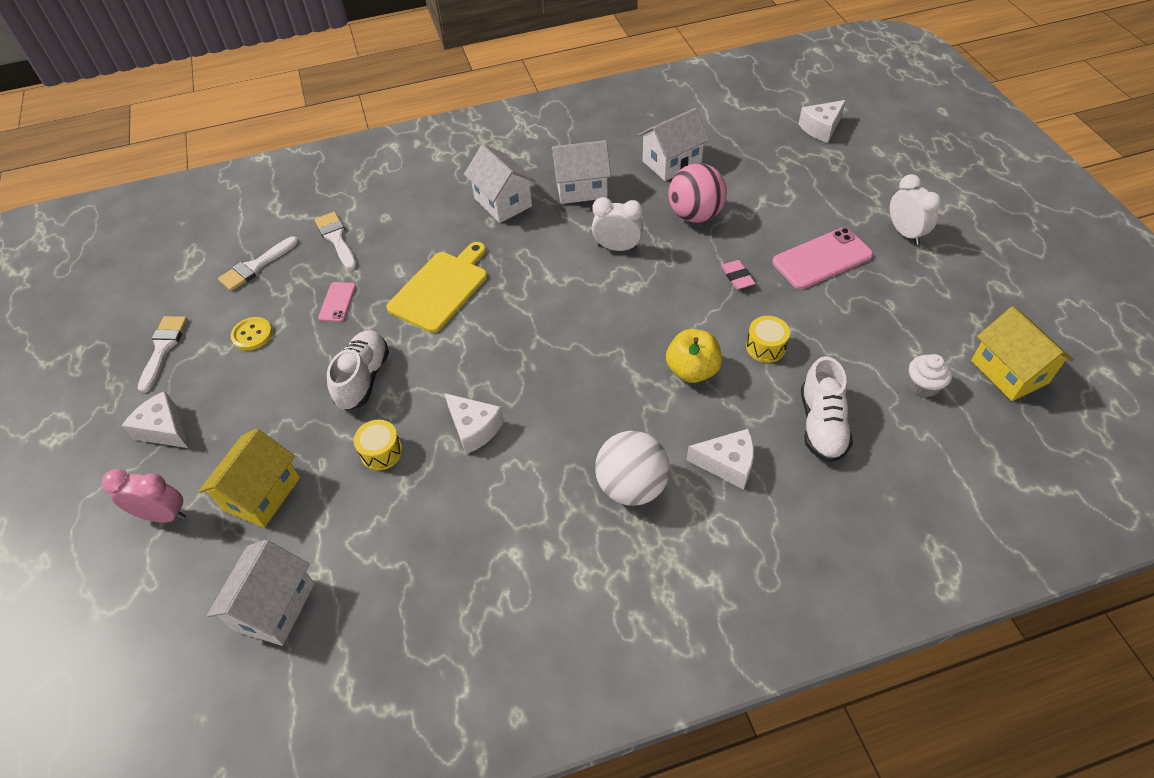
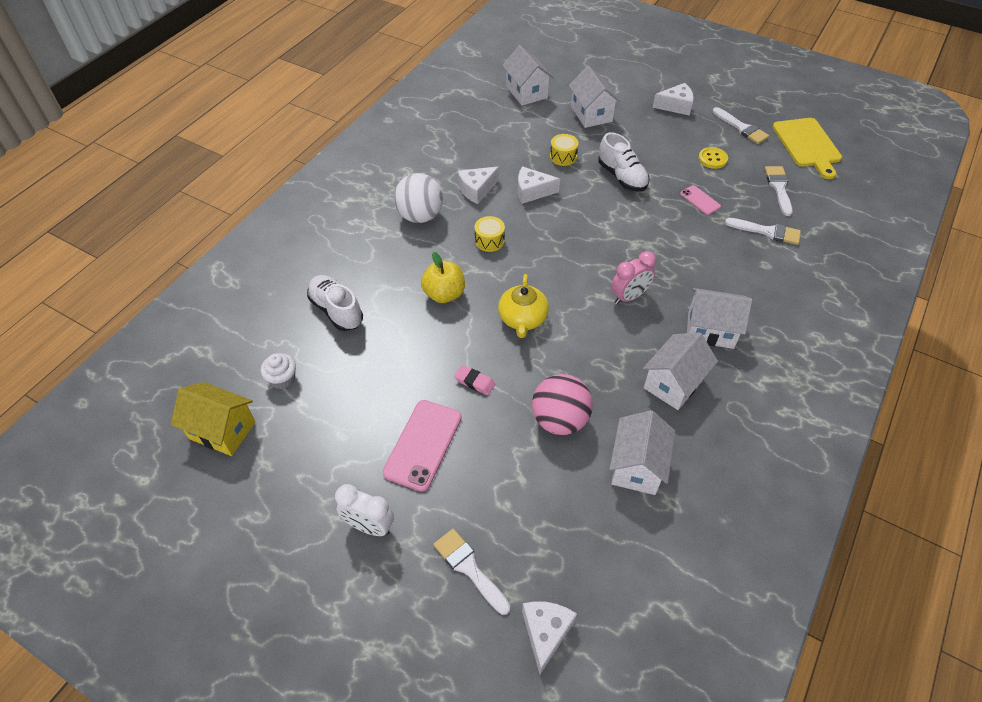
camera: 135 degrees right, 0 degrees up
(163, 515) = (619, 86): pink clock -> pink clock (629, 296)
(262, 494) = (591, 114): yellow house -> white house
(440, 289) = (656, 244): yellow cutting board -> yellow cutting board (807, 145)
(617, 247) = (584, 348): white clock -> none
(641, 301) = (522, 319): none -> yellow teapot
(727, 464) = (377, 256): white cheese -> white cheese (477, 190)
(765, 347) = (410, 339): yellow drum -> yellow drum (489, 241)
(846, 176) = (469, 568): none -> white brush

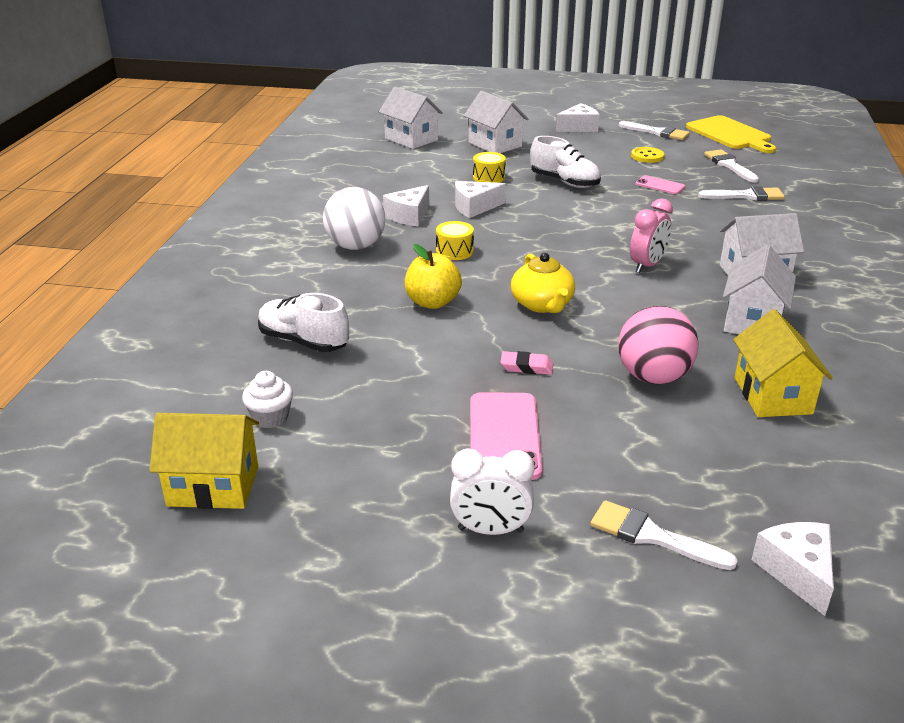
camera: 20 degrees left, 20 degrees down
(637, 466) = (772, 395): white house -> yellow house

